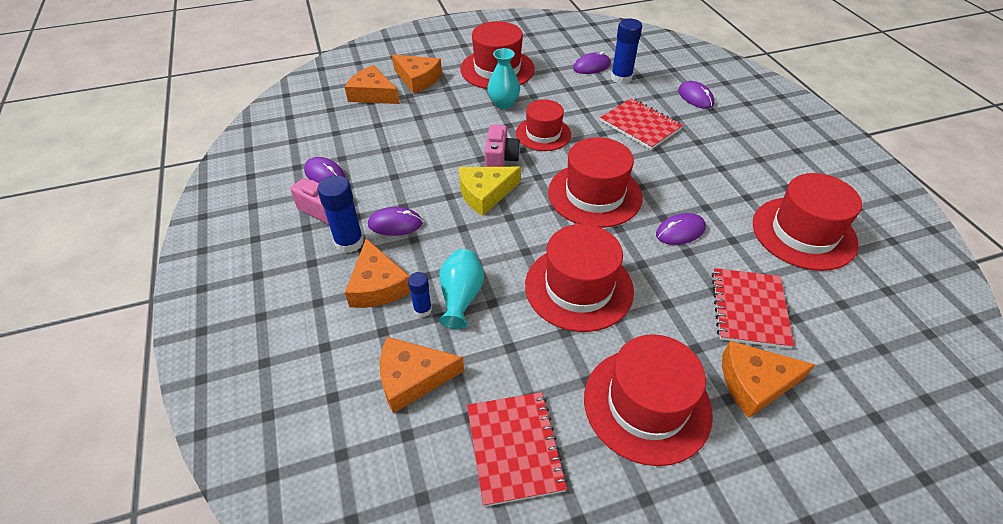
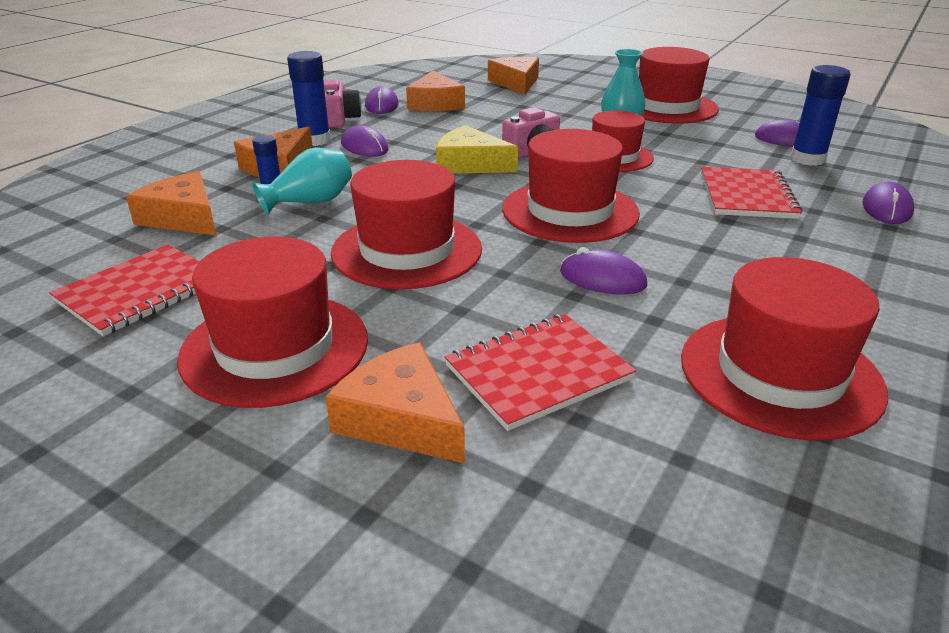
camera: 50 degrees right, 15 degrees down
(418, 79) = (574, 88): orange cheese -> orange cheese (435, 103)

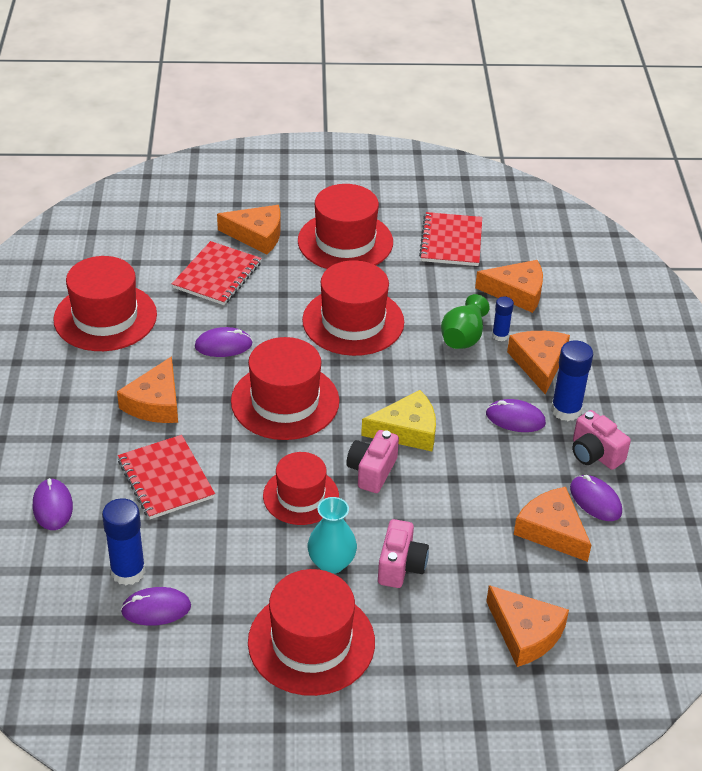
camera: 145 degrees right, 10 degrees up
(310, 202) = (463, 337): turquoise vase -> green vase
(567, 115) = (400, 566): none -> pink camera
(733, 251) = (155, 403): none -> orange cheese

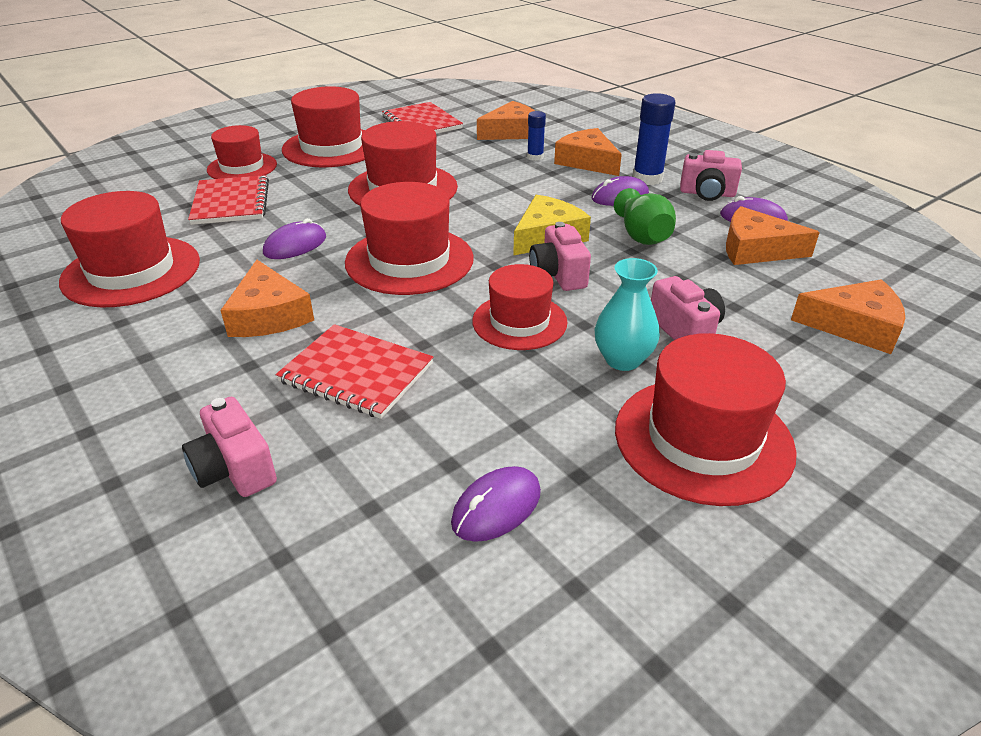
camera: 35 degrees left, 5 degrees down
(52, 506) = (235, 469): purple mouse -> pink camera
(128, 571) = (414, 486): blue glue stick -> none
(257, 235) = (242, 167): orange cheese -> red hat
(463, 337) = (508, 167): green vase -> green vase (642, 236)

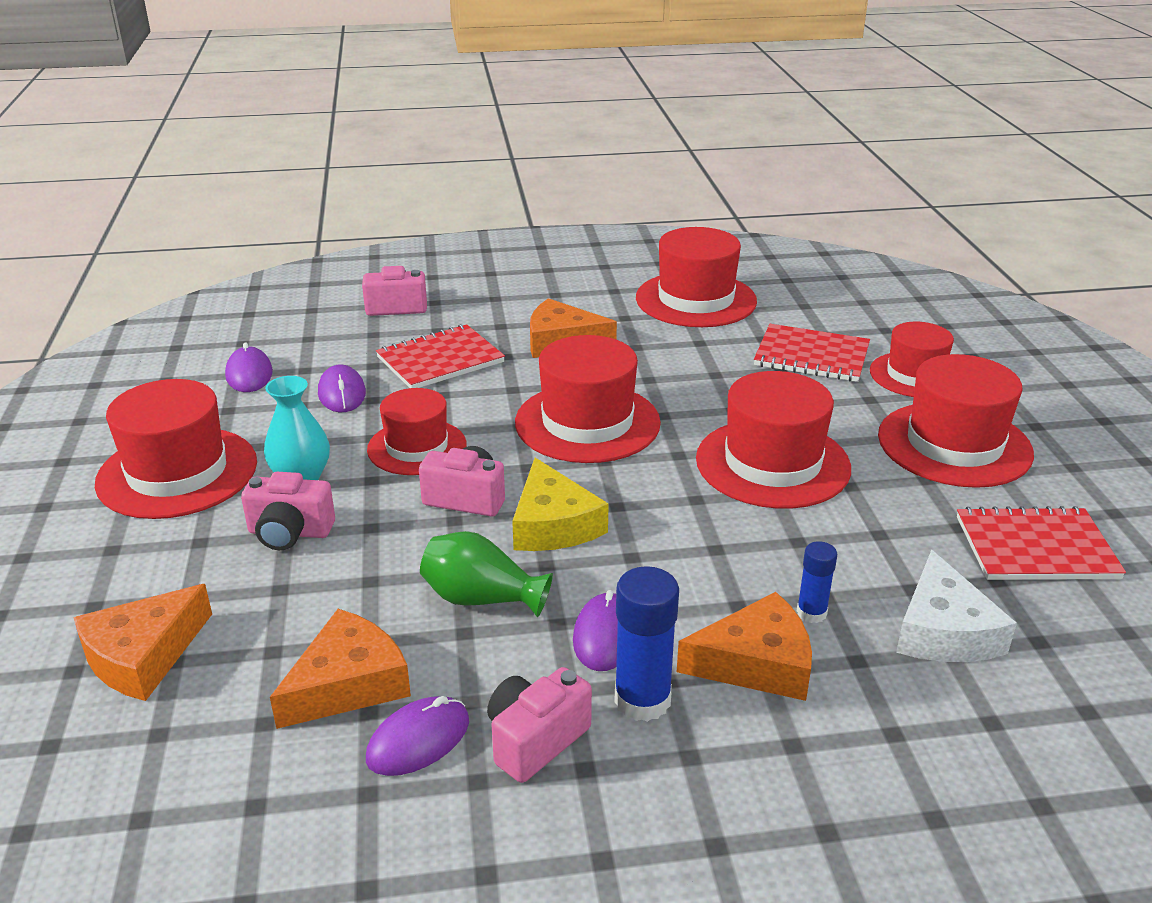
camera: 120 degrees right, 5 degrees down
(295, 245) = (678, 372): purple mouse -> purple mouse (342, 393)
(512, 132) = (943, 631): orange cheese -> white cheese

